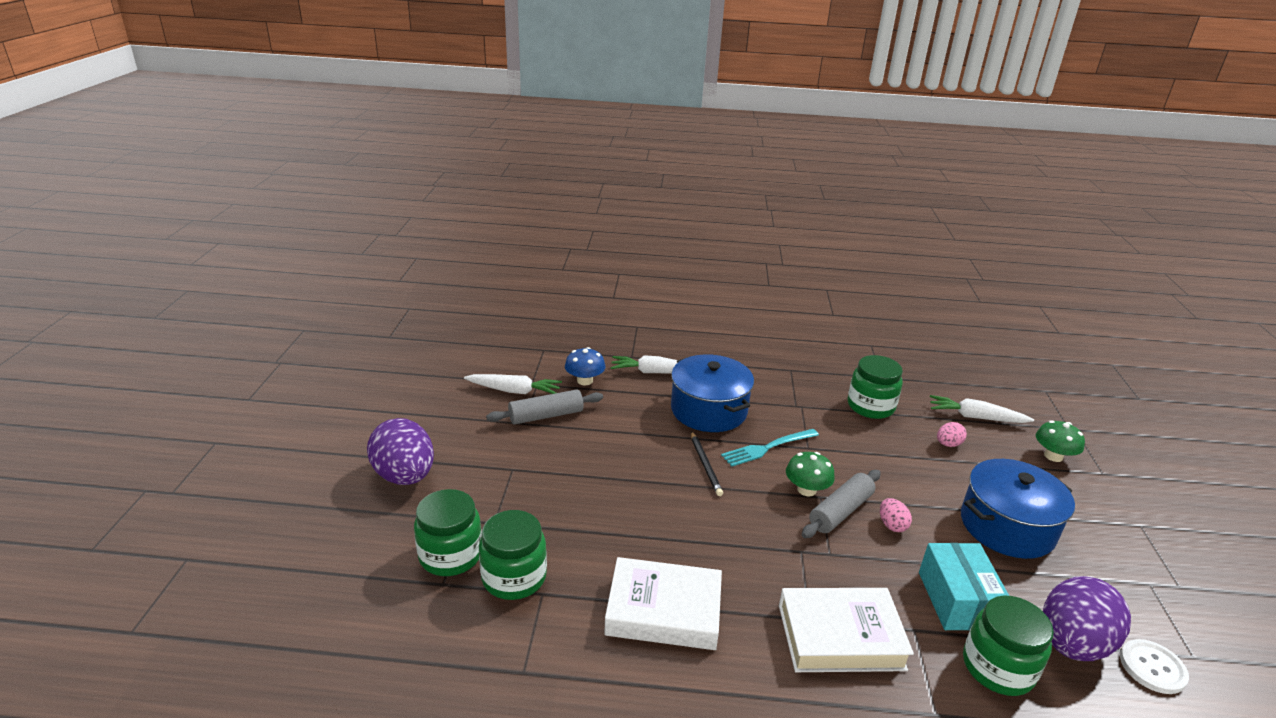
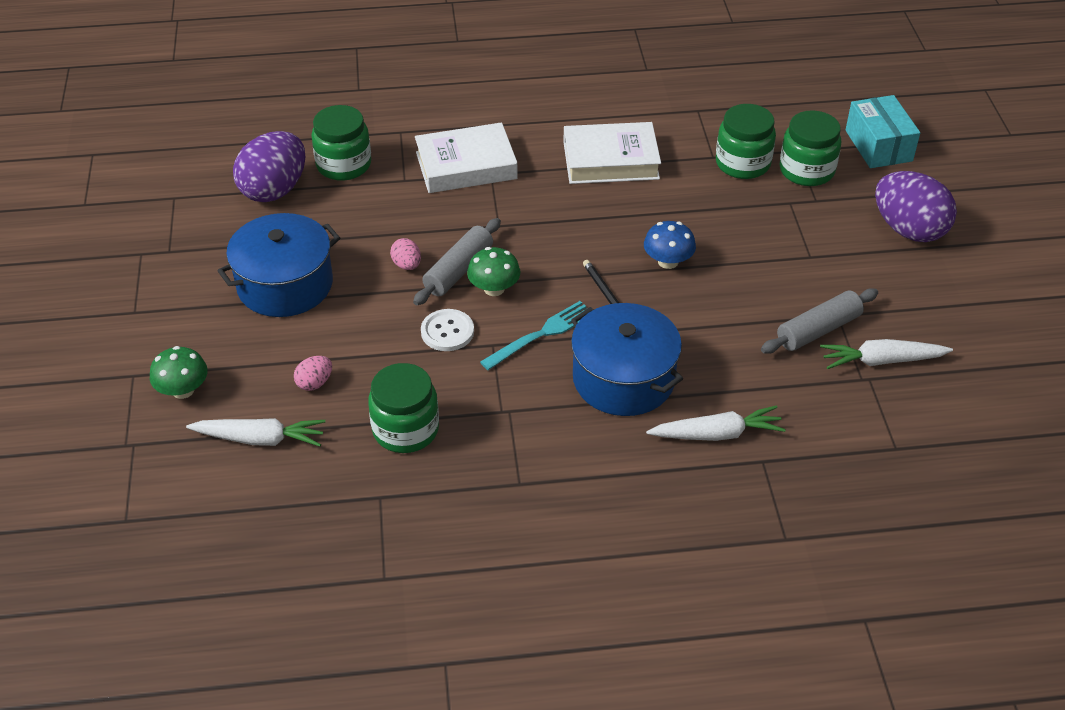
camera: 170 degrees right, 15 degrees up
(584, 380) = (804, 397): blue mushroom -> blue mushroom (668, 261)
(957, 600) = (361, 207): turquoise box -> turquoise box (878, 145)
(1152, 668) = (216, 184): white button -> white button (447, 331)

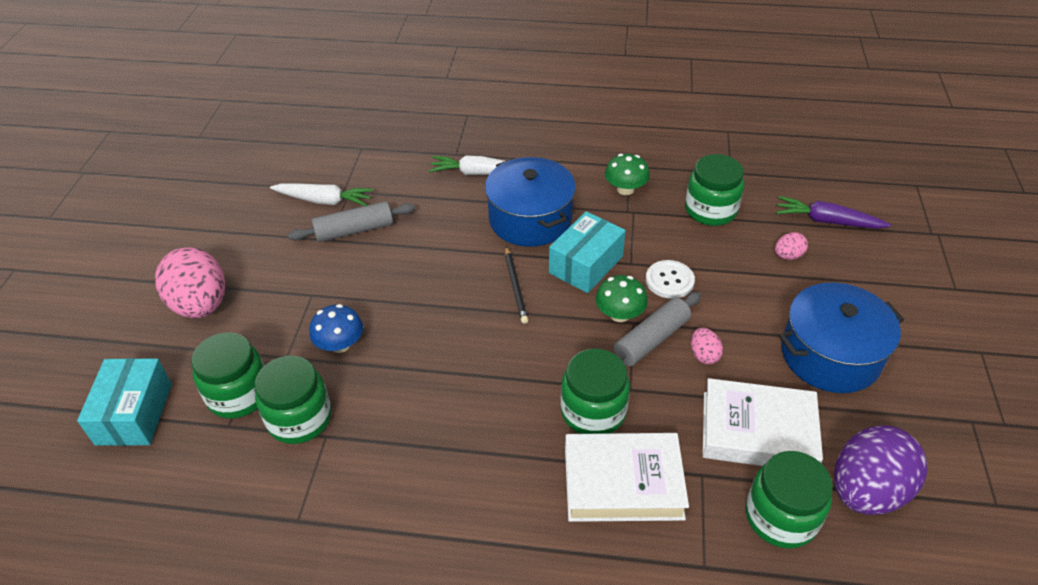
camera: 165 degrees left, 0 degrees up
(183, 390) = (904, 268): green mushroom -> green mushroom (625, 189)
(260, 439) = (827, 221): white carrot -> purple carrot
(500, 206) = (593, 412): none -> green jar
(541, 334) = (586, 265): turquoise fork -> turquoise box
(610, 160) = (446, 454): white book -> white book (757, 431)
(668, 261) = (445, 313): blue mushroom -> blue mushroom (340, 344)
(908, 230) = (201, 305): purple egg -> pink egg

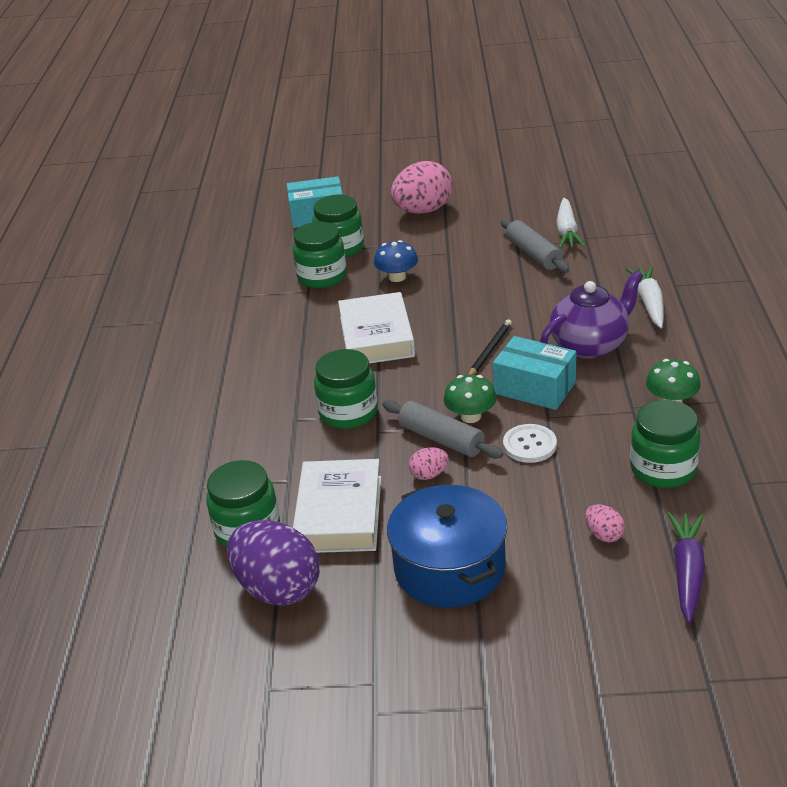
camera: 85 degrees right, 10 degrees down
(515, 286) = (490, 350): black pencil -> black pencil turned 135 degrees clockwise
(530, 219) = (590, 345): blue pot -> purple teapot
(623, 482) = (277, 436): white book -> white book (376, 336)

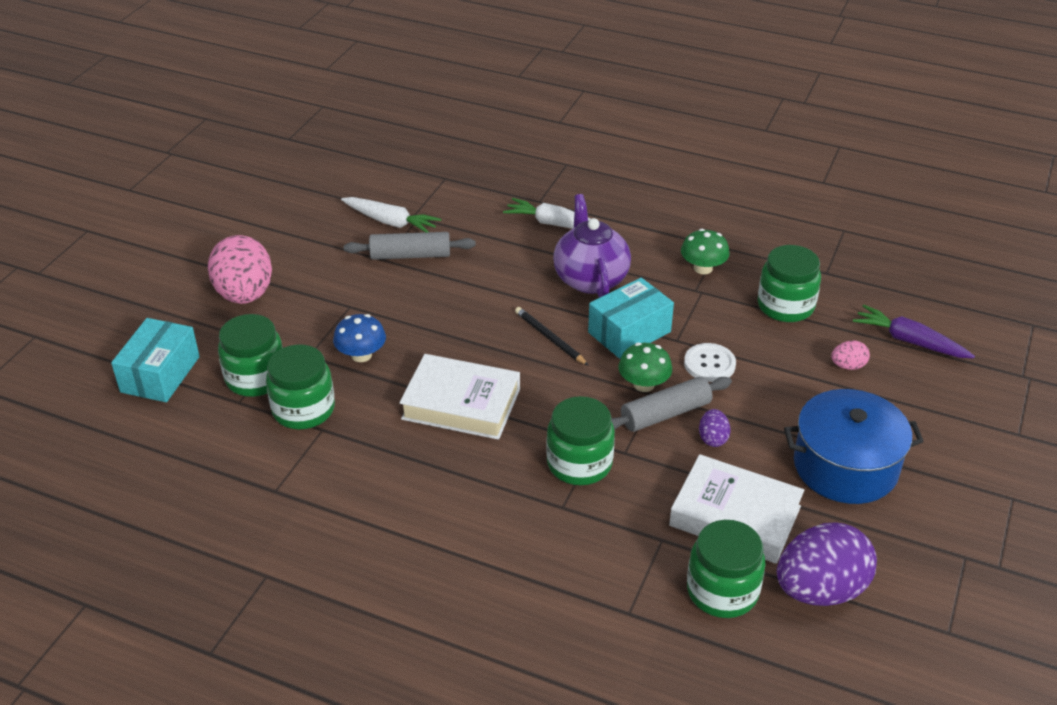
camera: 70 degrees left, 5 degrees up
(429, 475) = (713, 438): pink egg -> purple egg

